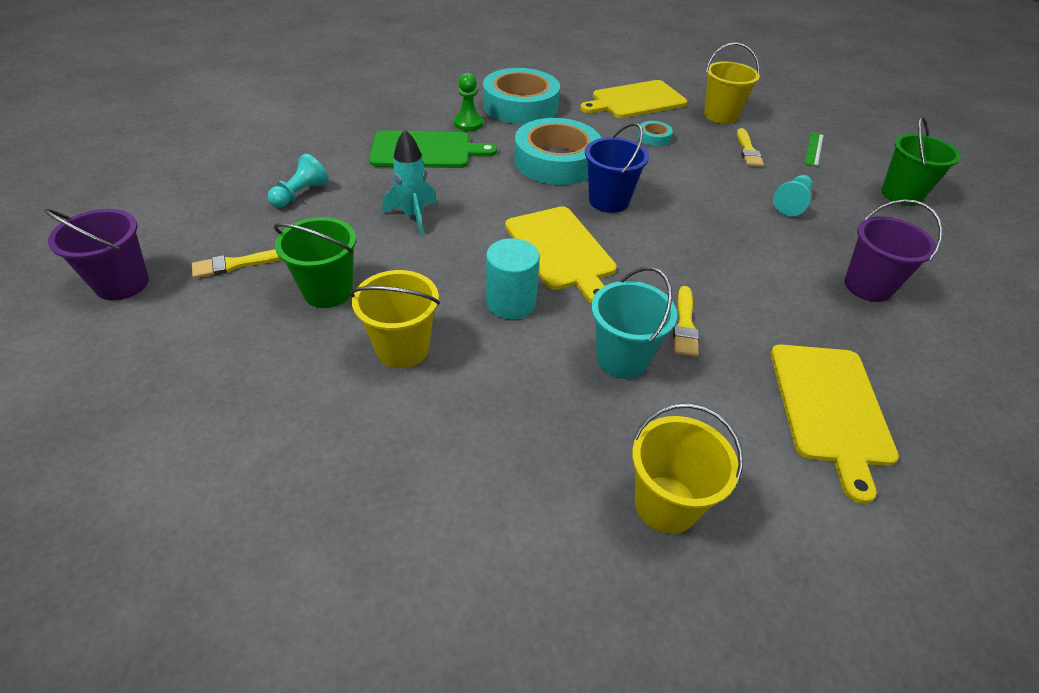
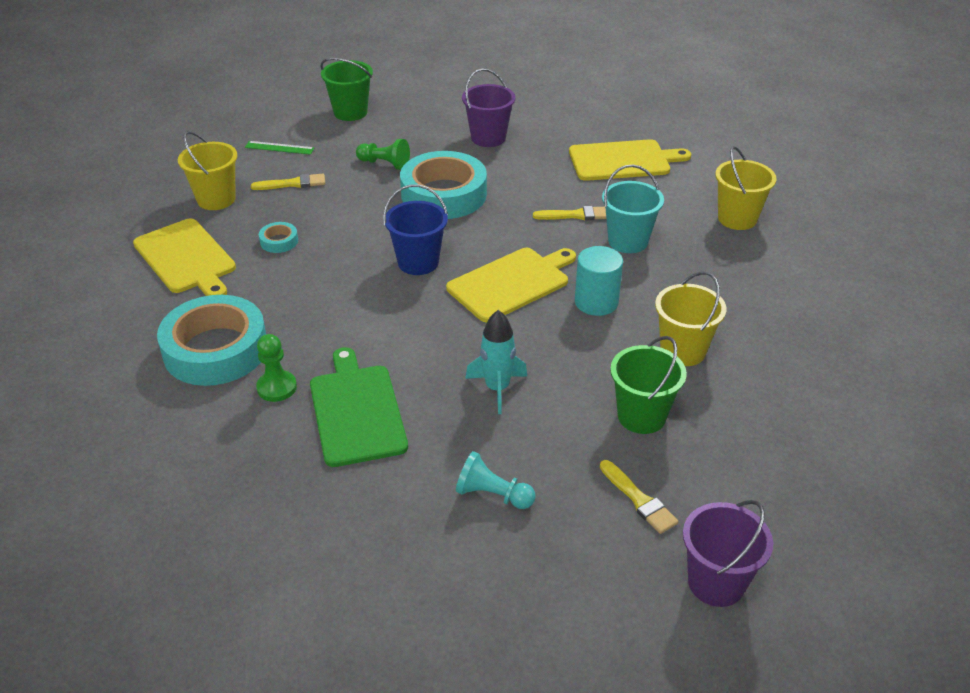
camera: 100 degrees left, 5 degrees down
(556, 161) = (351, 304): turquoise tape -> turquoise tape (444, 194)
(791, 203) = (384, 164): turquoise pawn -> green pawn

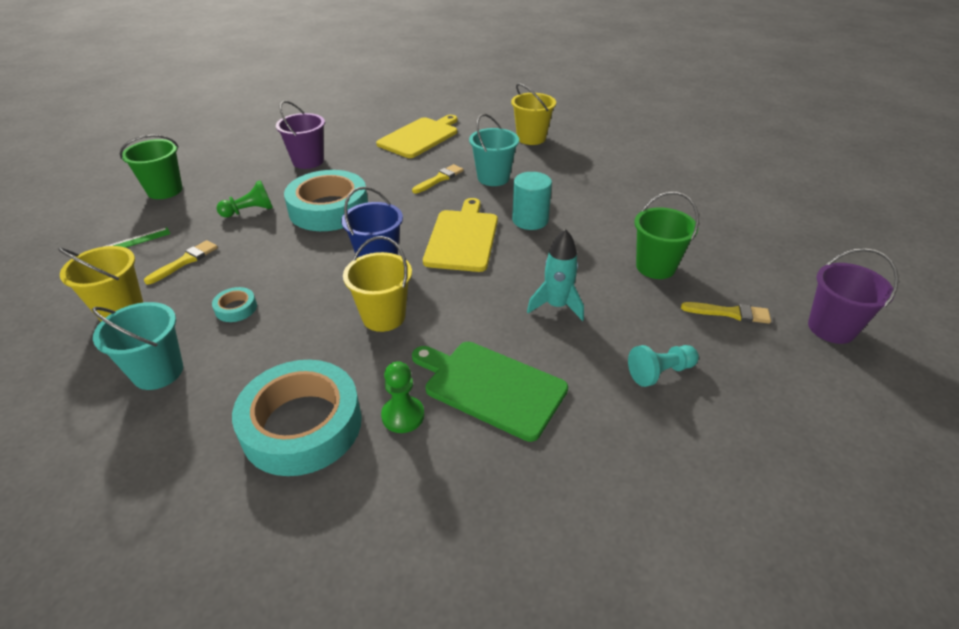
camera: 45 degrees left, 0 degrees up
(186, 258) = (158, 372): yellow cutting board -> turquoise bucket
(683, 351) = (616, 219): yellow bucket -> yellow bucket (383, 317)

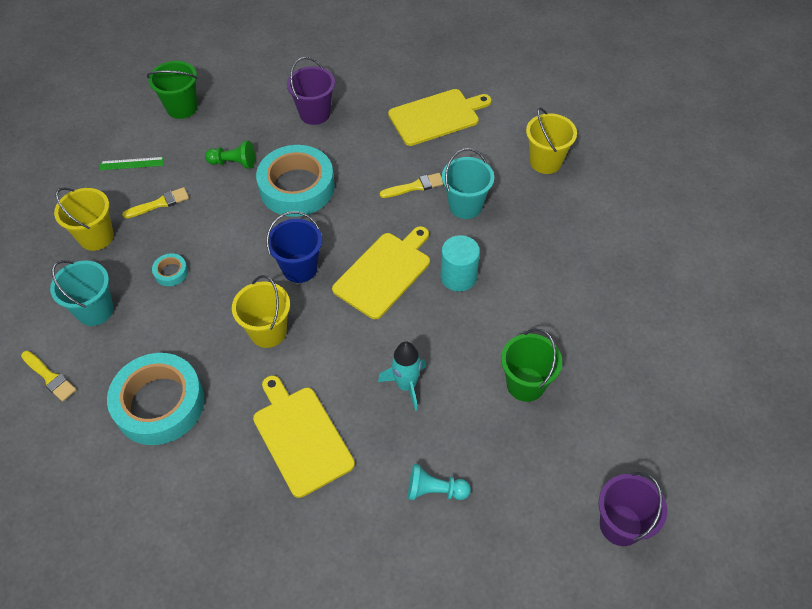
camera: 30 degrees right, 15 degrees up
(403, 415) = (226, 430): green pawn -> none
(491, 387) = (301, 437): green cutting board -> yellow cutting board
(730, 313) = (545, 465): yellow brush -> yellow brush (50, 377)

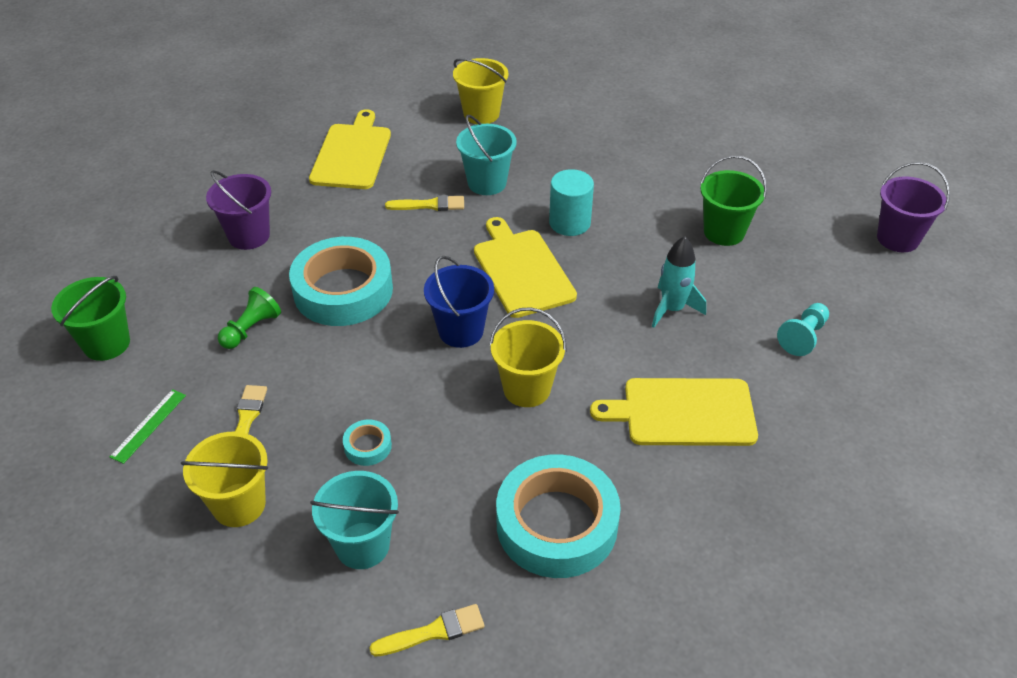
camera: 60 degrees left, 10 degrees down
(415, 186) = (430, 205): yellow brush -> yellow brush turned 75 degrees clockwise

